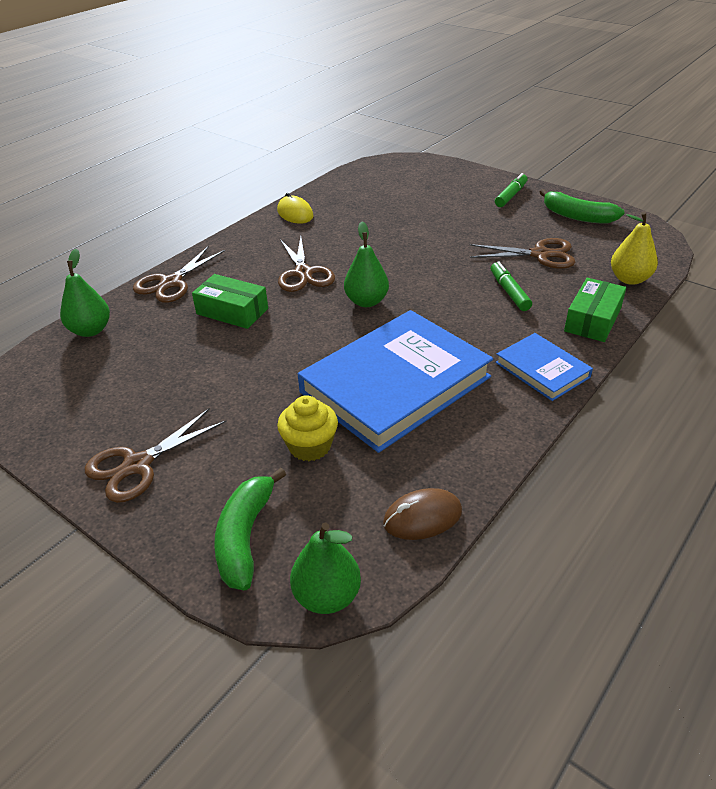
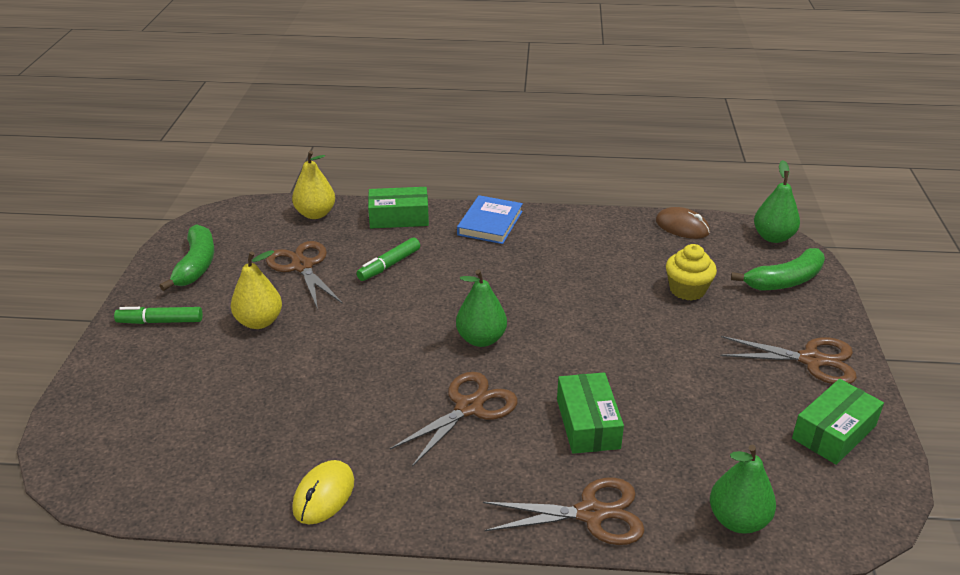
camera: 125 degrees left, 5 degrees down
(72, 420) = (834, 432): none -> green box
(395, 384) = (579, 279): blue book -> none
(478, 225) = (259, 322): none -> yellow pear

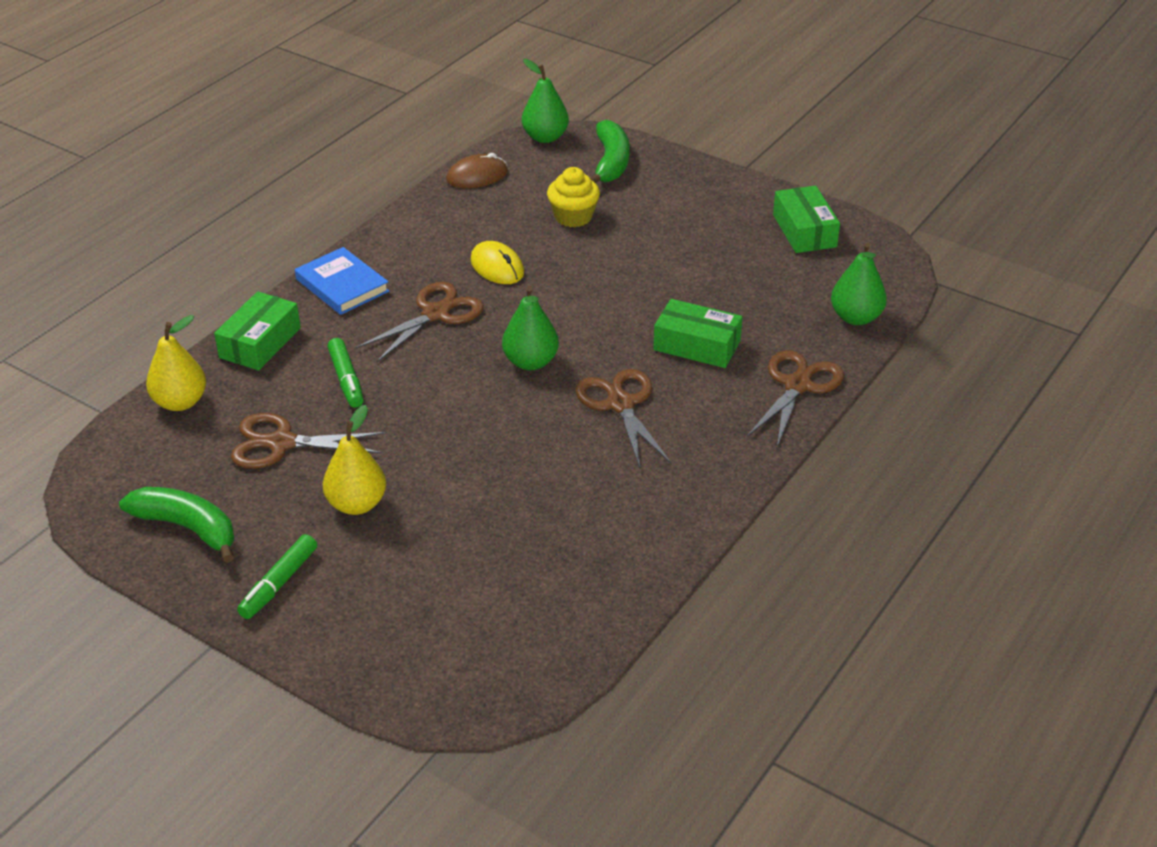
camera: 60 degrees left, 5 degrees up
(324, 495) = (663, 530): yellow mouse -> yellow mouse (497, 267)
(811, 360) = (719, 200): brown scissors -> brown scissors (435, 314)

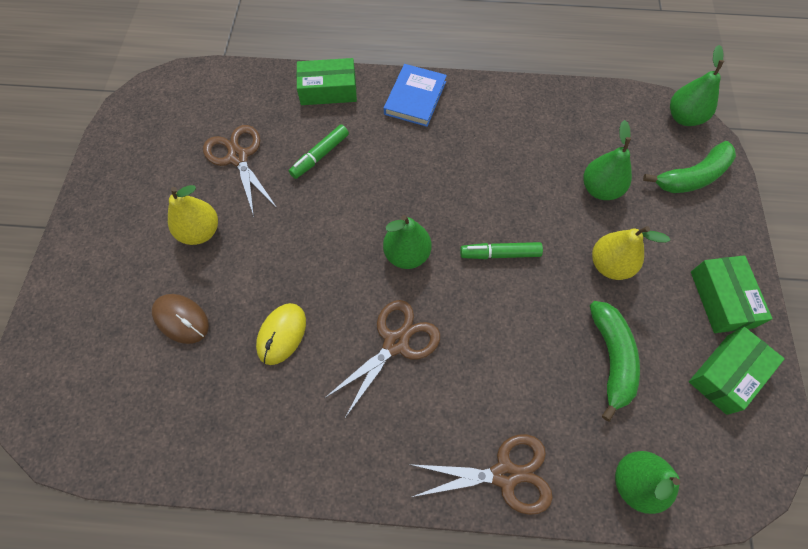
camera: 60 degrees right, 25 degrees up
(180, 402) = (248, 85): yellow pear -> yellow pear (610, 265)
(187, 528) = (138, 155): green banana -> green banana (611, 358)
(279, 583) = (108, 231): green marker -> green marker (500, 254)
(435, 314) = (421, 166): brown scissors -> none
(477, 176) = (598, 103): brown mouse -> brown mouse (181, 319)
(497, 267) = (501, 174): yellow mouse -> yellow mouse (282, 334)
(573, 217) = (600, 189): yellow cupcake -> green pear
(697, 345) = (503, 363): green box -> green box (721, 299)

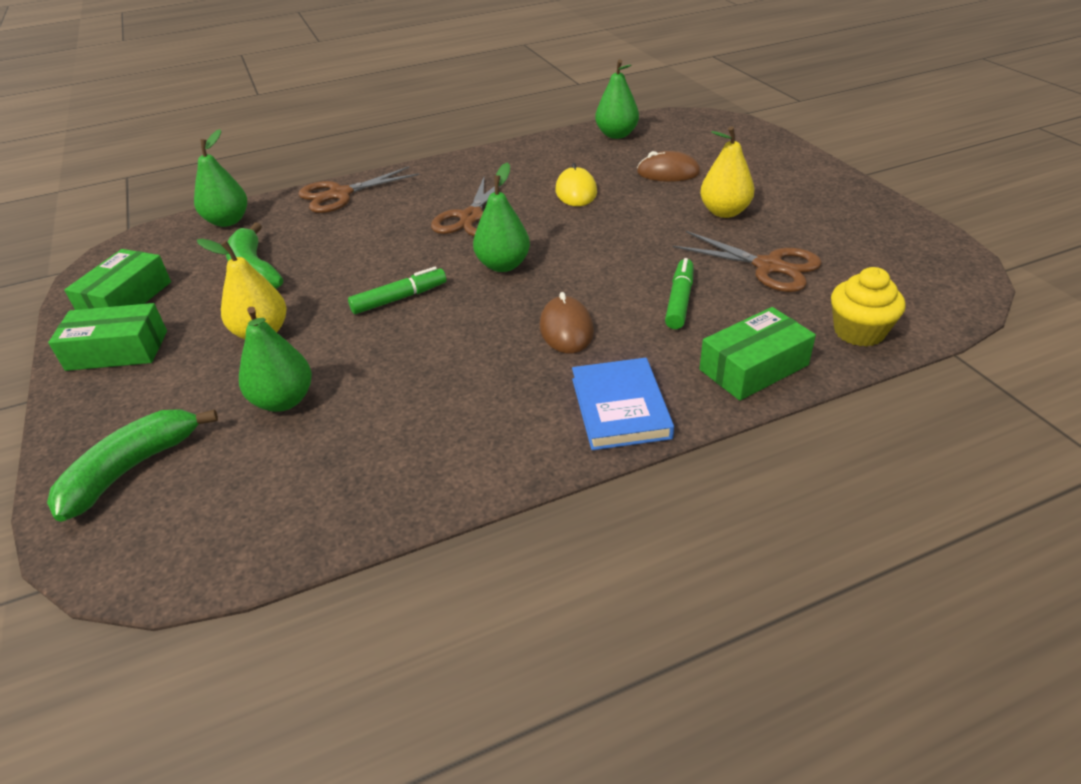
camera: 155 degrees right, 25 degrees down
(251, 85) = (859, 332): none -> yellow cupcake
(405, 166) = (566, 329): none -> brown mouse
(683, 117) = (130, 565): green pear -> green pear (616, 135)
(721, 299) = (117, 350): green box -> green box turned 60 degrees counterclockwise

